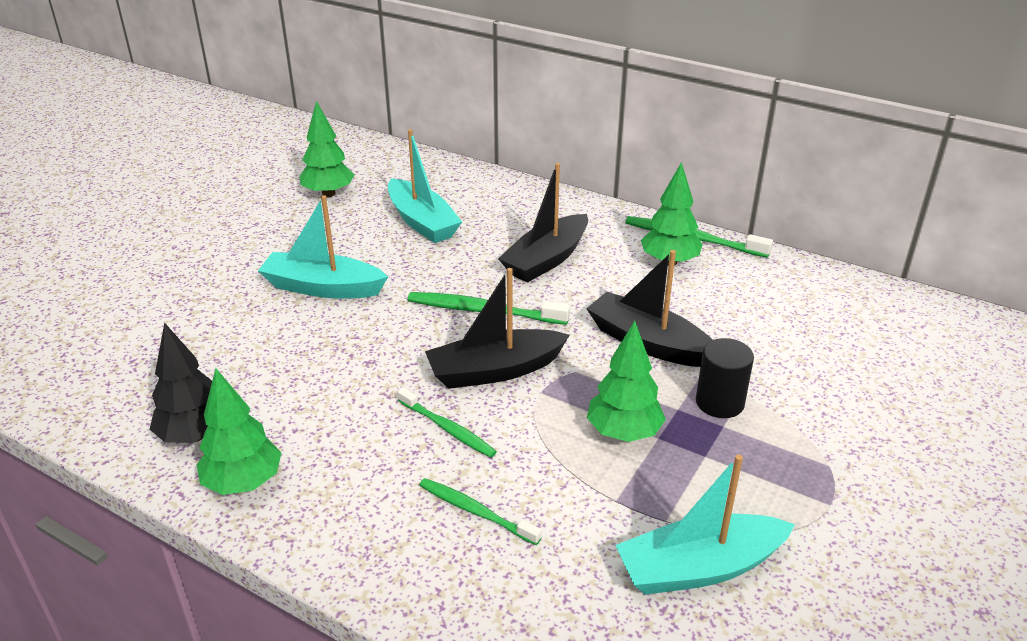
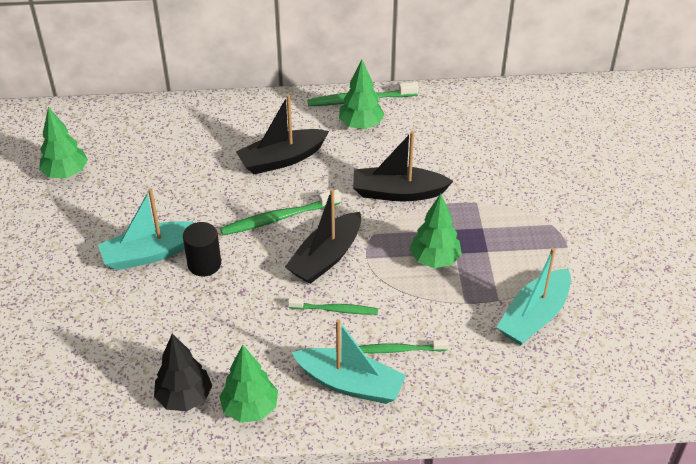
camera: 35 degrees left, 10 degrees up
(422, 222) = (165, 167): turquoise boat -> turquoise boat (350, 384)
(546, 260) = (282, 159): black boat -> black boat turned 60 degrees clockwise
(719, 402) = (469, 213): black cylinder -> black cylinder (204, 264)

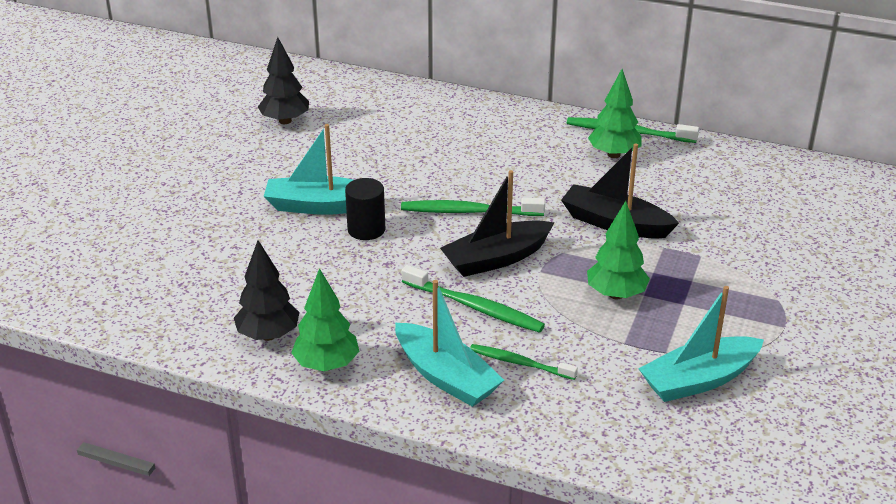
camera: 25 degrees right, 10 degrees down
(66, 173) = (285, 121): green tree -> black tree
(282, 159) = (507, 163): black boat -> none
(336, 310) = (475, 307): green toothbrush -> green toothbrush, size x1.50

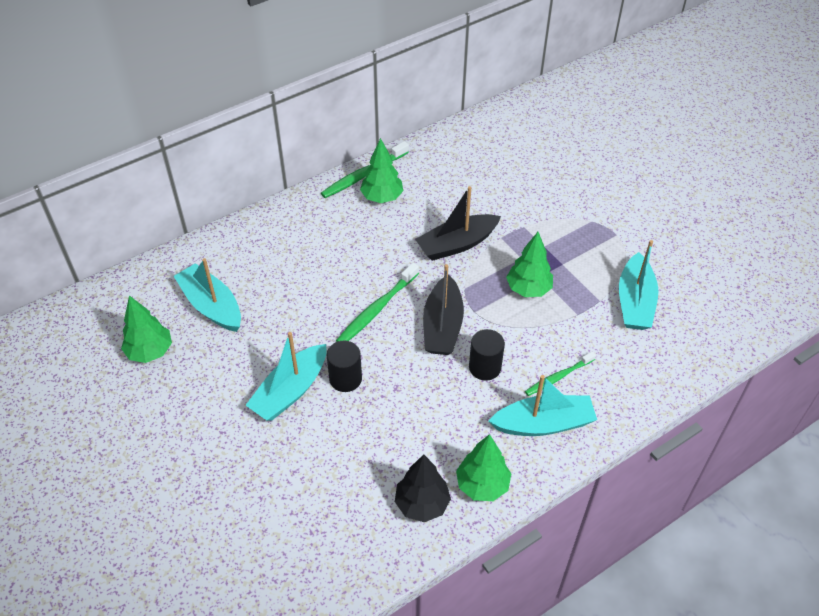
camera: 55 degrees left, 15 degrees up
(285, 121) = (150, 352): black tree -> green tree
(367, 126) = (211, 306): none -> turquoise boat
(475, 307) = (485, 367): green toothbrush -> black cylinder

